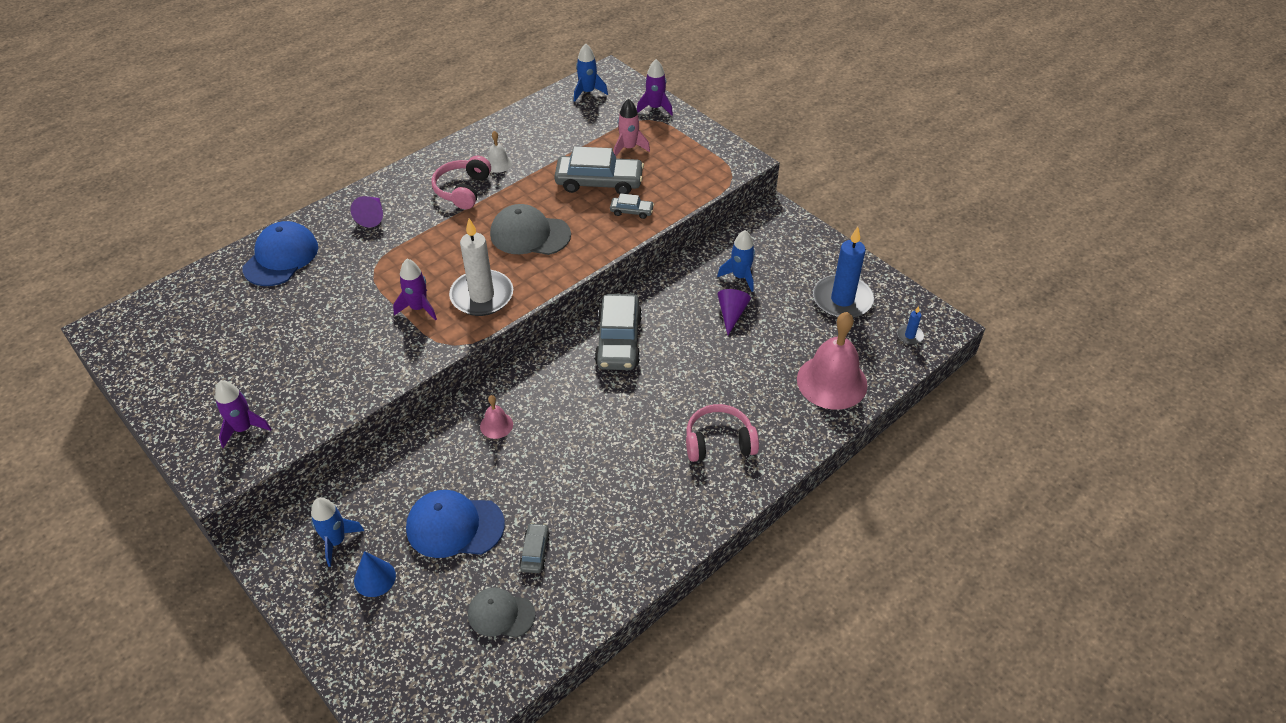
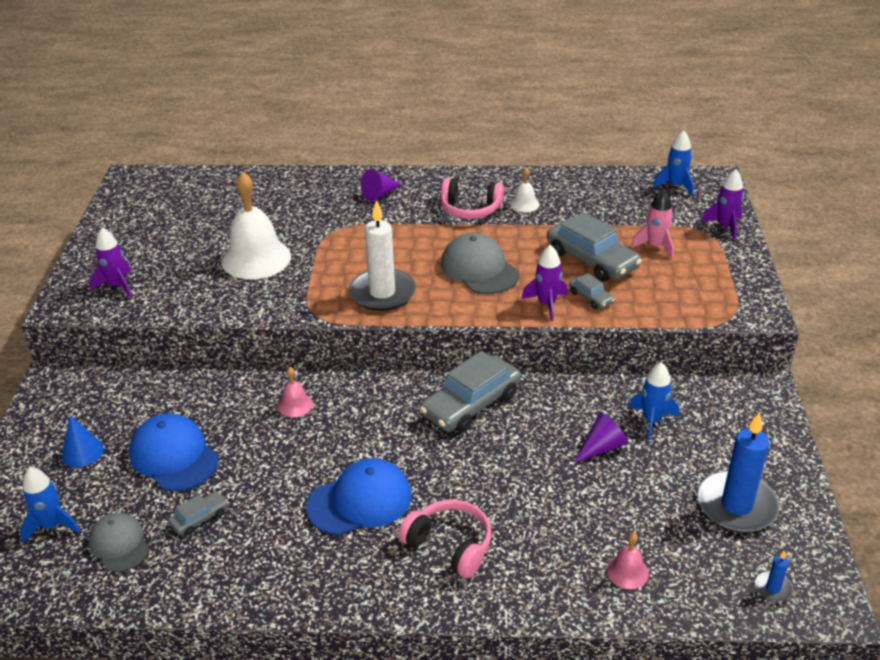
camera: 45 degrees right, 10 degrees down
(281, 257) = (285, 190): blue cap -> blue cap (360, 501)
(336, 541) = (94, 409): blue rocket -> blue rocket (52, 525)
(339, 330) = (256, 258): none -> white bell
(418, 308) = (327, 275): purple rocket -> purple rocket (546, 304)
(462, 190) = (470, 209): pink headphones -> pink headphones turned 135 degrees counterclockwise
(832, 382) = (627, 572): pink bell -> pink bell, size x0.46

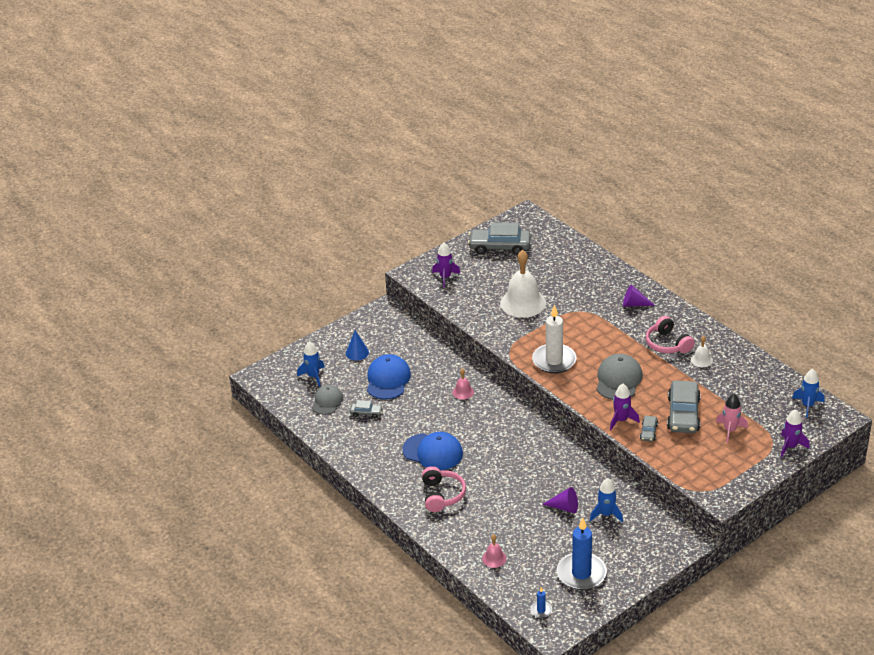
camera: 50 degrees right, 0 degrees up
(471, 404) = (537, 447): grey car -> grey car (499, 247)

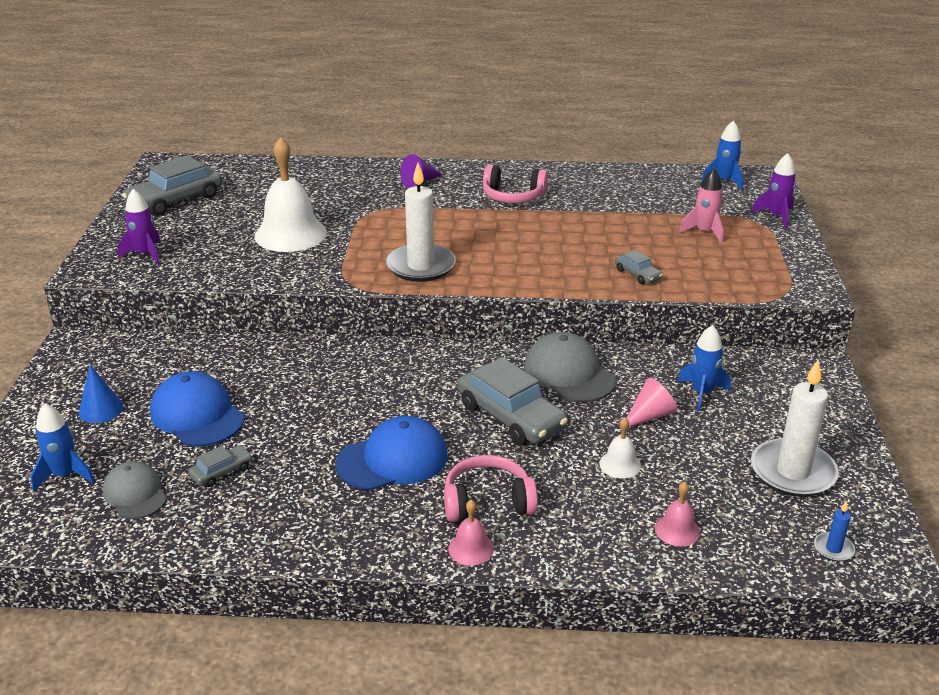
camera: 50 degrees left, 5 degrees down
(442, 495) = (487, 502): pink headphones -> pink headphones turned 45 degrees counterclockwise
(463, 392) = (326, 371): pink bell -> pink bell (471, 548)
(564, 507) = (649, 416): purple cone -> pink cone
(581, 573) = (792, 472): blue candle -> white candle
(618, 380) = (521, 248): grey cap -> grey cap (569, 373)
(621, 420) = (591, 279): purple rocket -> none
(683, 414) = (638, 242): grey car -> grey car (511, 416)
(701, 360) = (569, 193): white bell -> white bell (620, 464)

